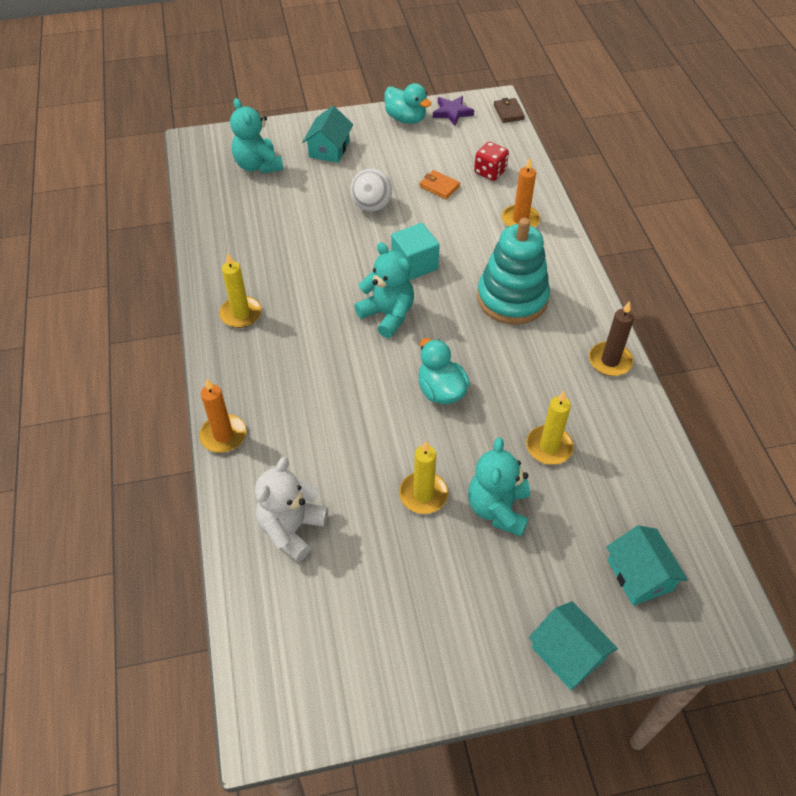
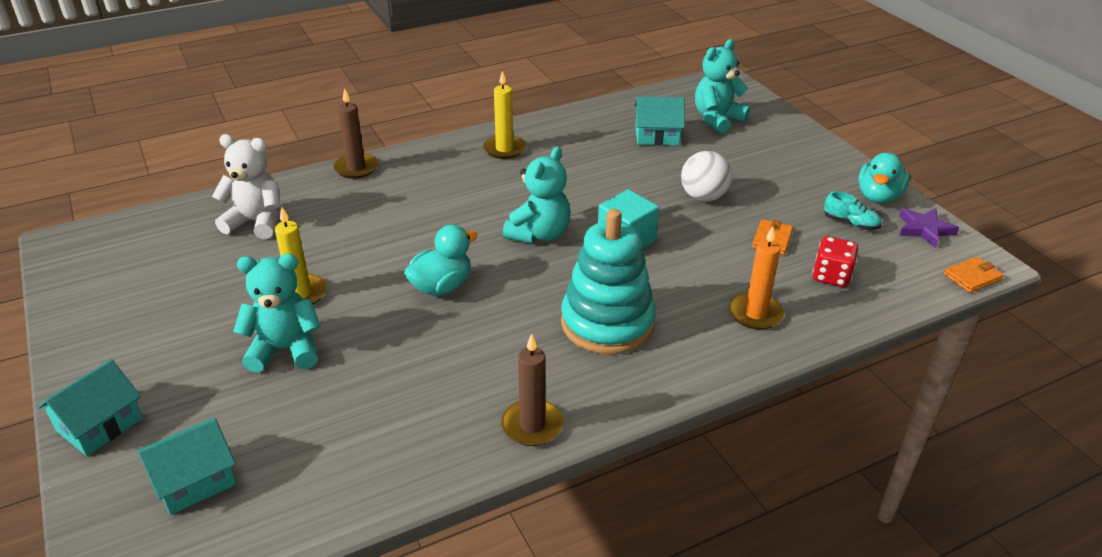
camera: 75 degrees right, 15 degrees down
(223, 435) = (356, 168): orange candle -> brown candle
(329, 149) = (777, 155): turquoise house -> turquoise house (657, 135)
(433, 143) = (850, 223): none -> turquoise shoe
(508, 112) = (972, 277): brown wallet -> orange wallet
(549, 447) = (377, 381): yellow candle -> none

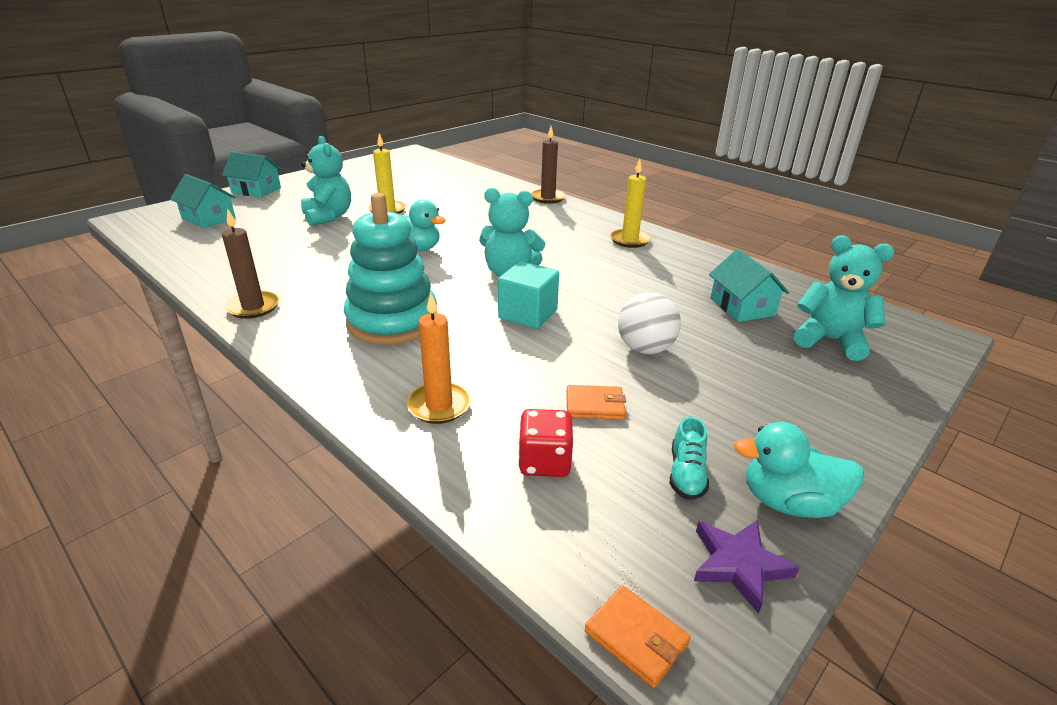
camera: 70 degrees right, 5 degrees down
(256, 222) = (459, 185): white teddy bear -> none

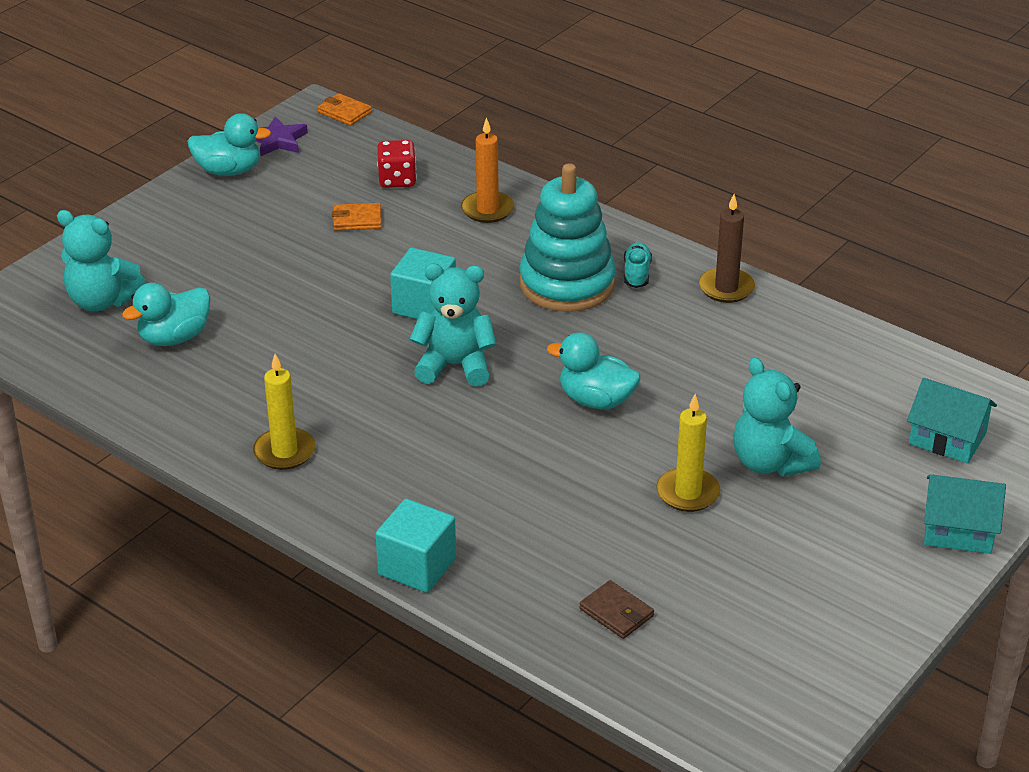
camera: 175 degrees right, 5 degrees up
(452, 181) = (616, 613): none -> brown wallet
(548, 198) = (417, 566): brown candle -> turquoise cube
(645, 349) = (302, 275): white ball -> none
(686, 474) = (294, 180): turquoise shoe -> turquoise shoe (637, 274)
(742, 307) = (174, 338): turquoise house -> turquoise duck

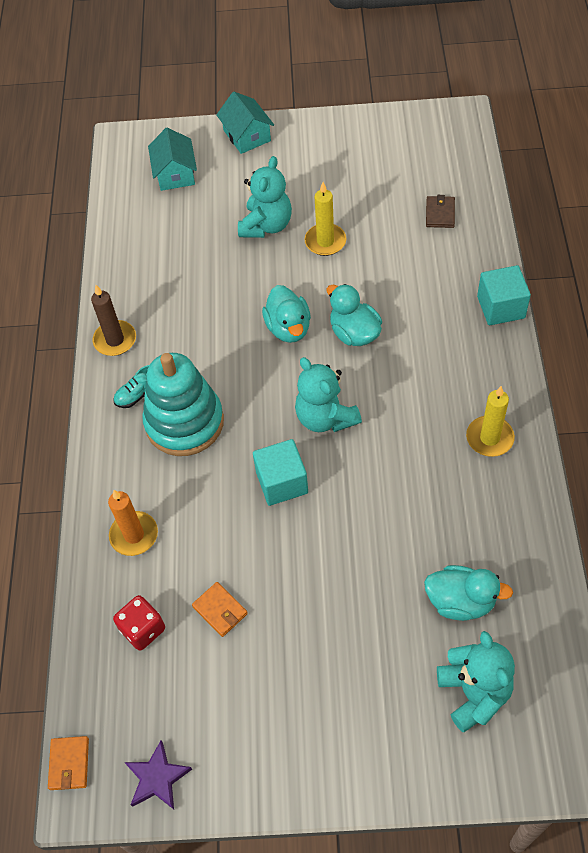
camera: 125 degrees left, 20 degrees up
(229, 171) = (234, 773): turquoise duck -> turquoise duck (354, 333)

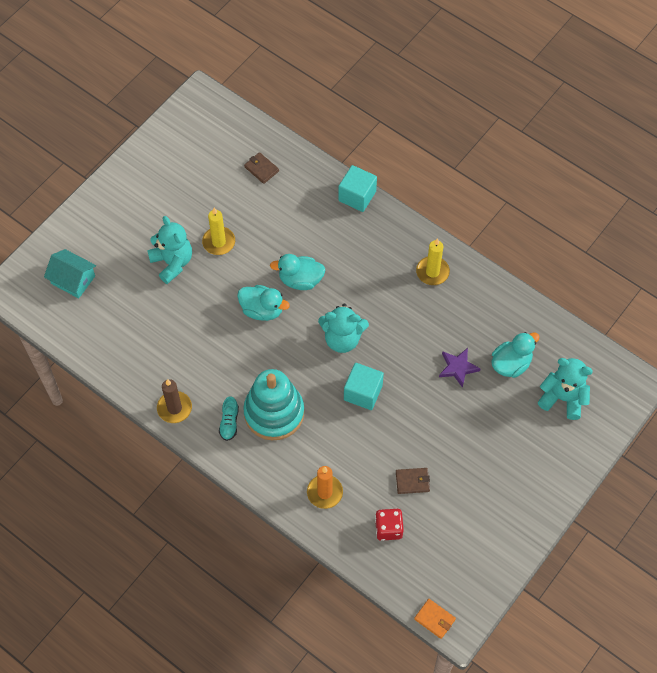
camera: 55 degrees left, 5 degrees up
(157, 778) = (480, 580): purple star -> purple star (458, 368)
(220, 610) = (412, 481): orange wallet -> brown wallet
(247, 135) = (85, 217): turquoise house -> none

